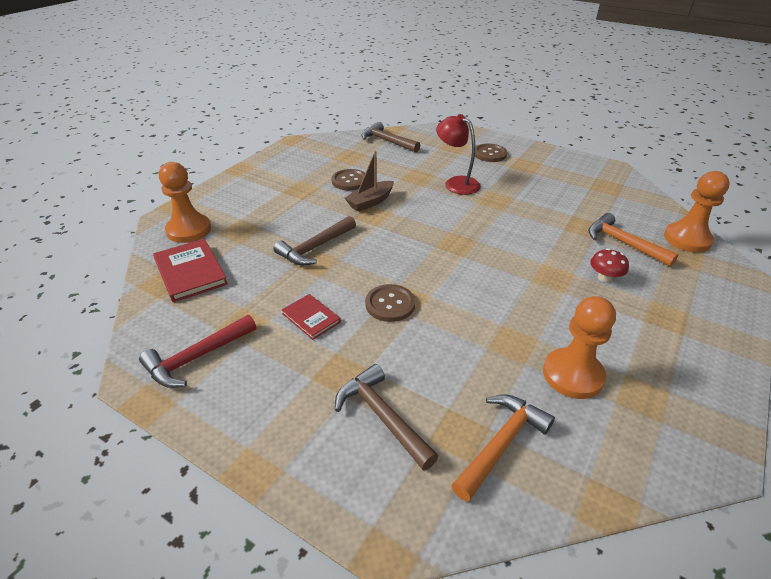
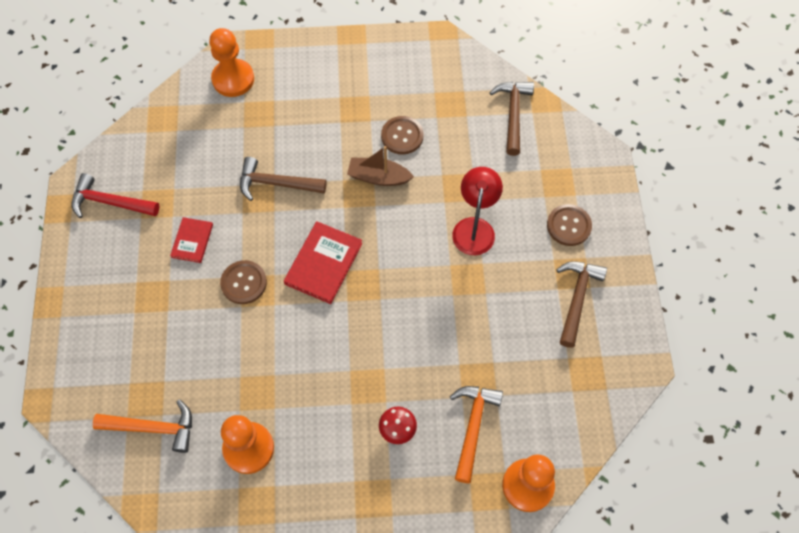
camera: 55 degrees right, 25 degrees up
(190, 272) = (186, 125): red book -> red book (323, 263)
(382, 417) = (131, 345): brown hammer -> brown hammer (577, 299)

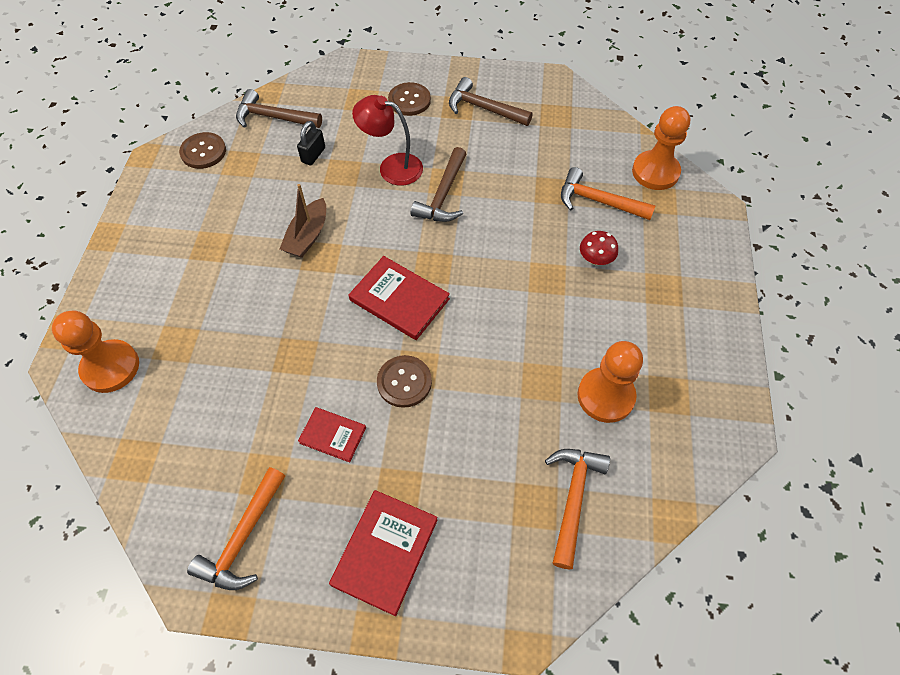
camera: 80 degrees left, 5 degrees down
(104, 296) = (385, 552): none -> red book
(110, 202) = (243, 537): red hammer -> orange hammer
(276, 183) = (282, 334): brown hammer -> brown hammer (443, 195)
(402, 136) = (264, 208): brown button -> brown button (203, 152)
(473, 158) = (313, 155): none -> black padlock

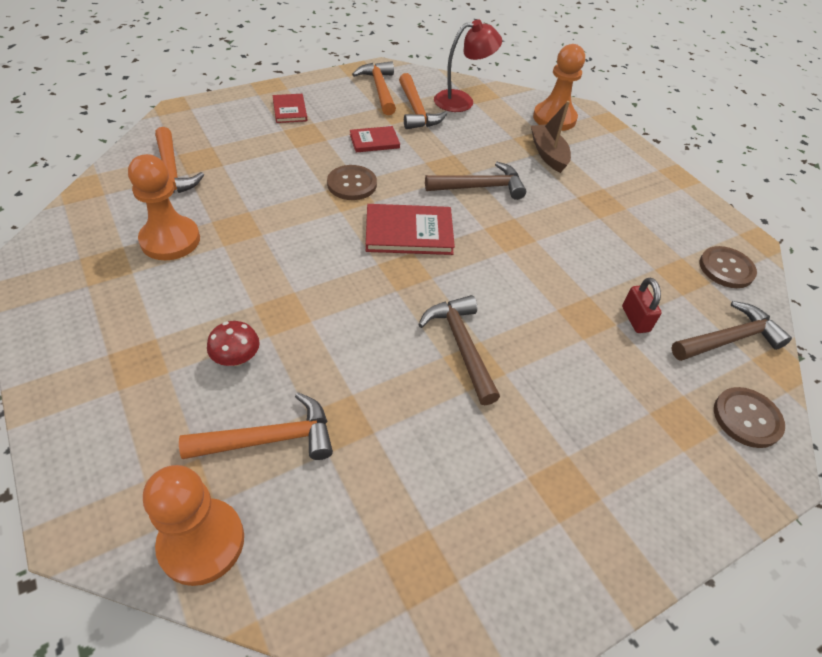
camera: 140 degrees right, 10 degrees down
(240, 466) = (416, 110): none -> orange hammer
(307, 236) = (540, 244): brown boat -> brown boat (548, 154)
(313, 155) = (635, 319): black padlock -> red padlock
(385, 552) = (290, 110): red book -> red book, size x0.61
(392, 167) = (547, 350): red lamp -> red lamp (462, 101)
(409, 100) = (631, 458): brown button -> brown button (747, 418)
(484, 108) = (529, 509): brown hammer -> brown hammer (480, 187)

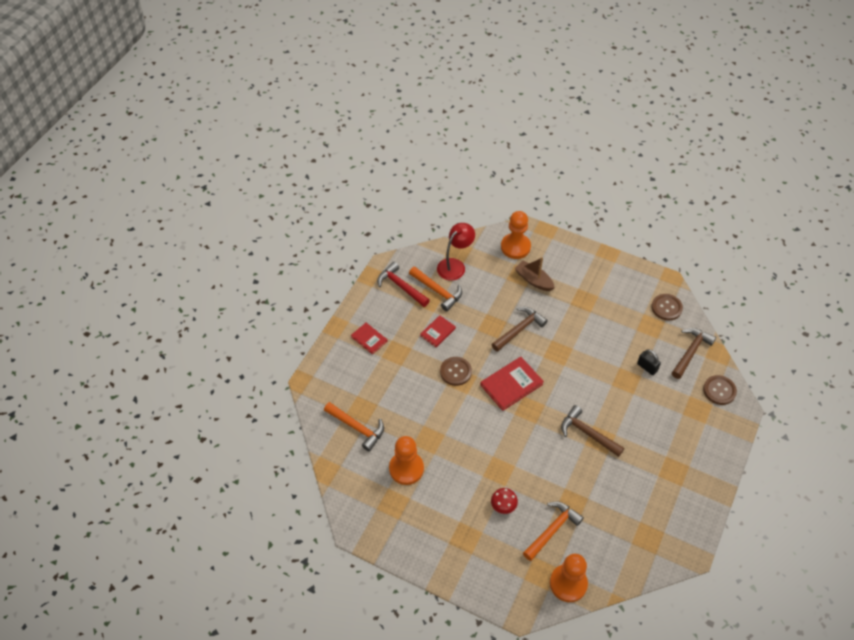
camera: 30 degrees left, 5 degrees up
(379, 89) = (401, 286): orange hammer -> red hammer
(635, 319) = (647, 367): red padlock -> black padlock

